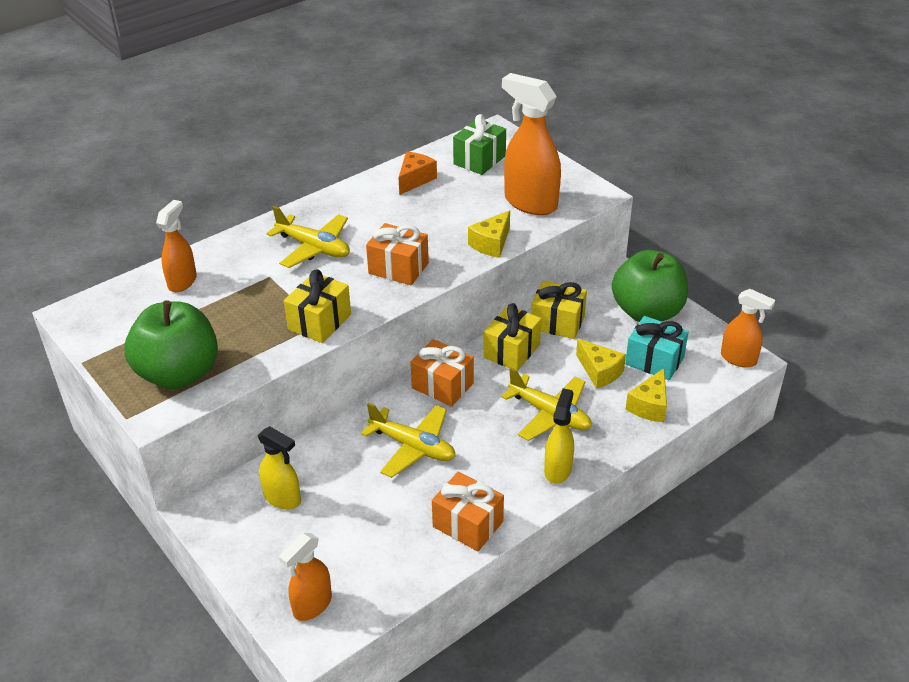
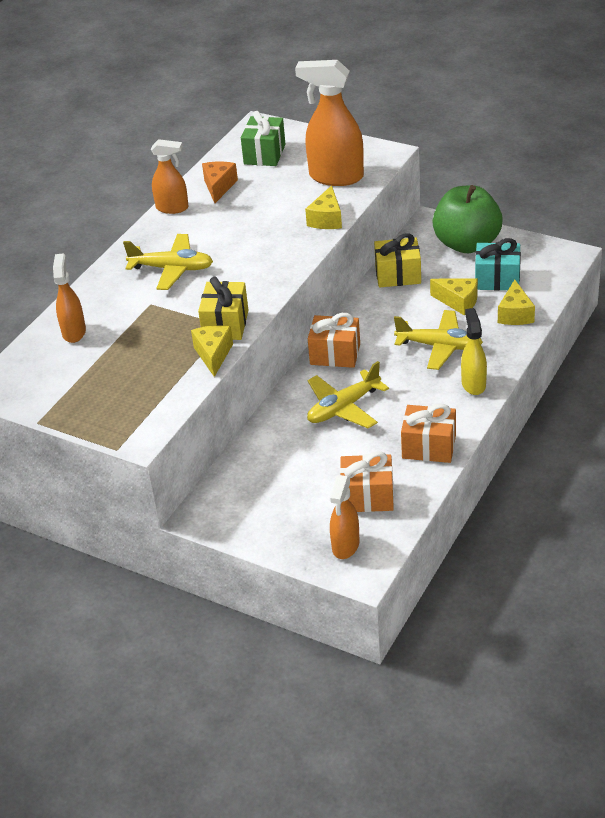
camera: 20 degrees left, 0 degrees up
(179, 373) = (134, 402): green apple -> none
(283, 498) = (262, 482): yellow spray bottle -> none
(285, 350) = (213, 355): none -> yellow cheese
(398, 268) = (261, 262): orange gift -> orange gift (367, 497)
(413, 447) = (343, 408): yellow plane -> yellow plane turned 135 degrees clockwise
(512, 351) = (374, 309): yellow gift -> none
(739, 359) = (563, 257): orange spray bottle -> orange spray bottle (172, 208)

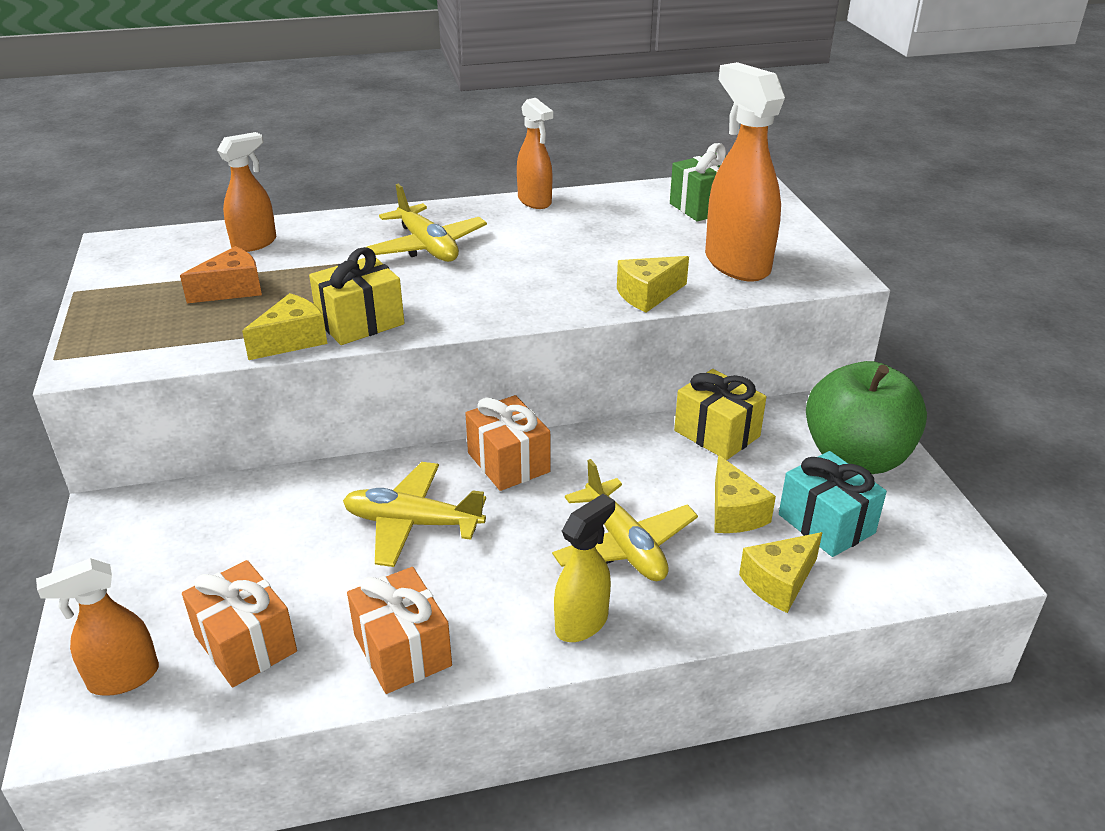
camera: 45 degrees right, 5 degrees down
(219, 187) = (608, 208): orange cheese -> orange cheese (232, 289)

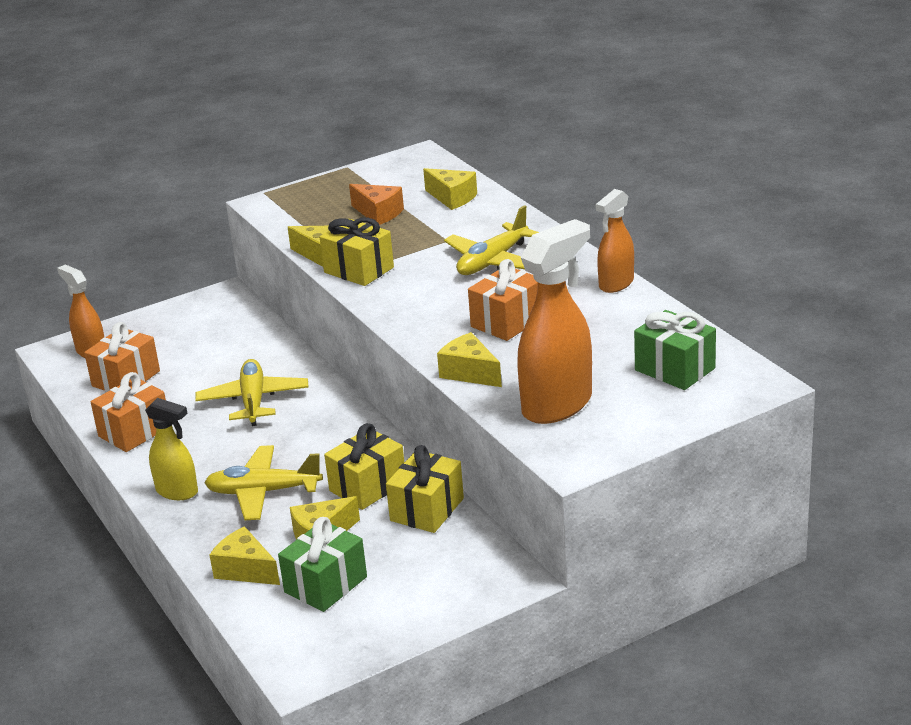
camera: 75 degrees right, 5 degrees down
(255, 243) = (452, 198): orange spray bottle -> yellow cheese
(508, 462) = (339, 420): orange gift -> orange gift (507, 321)
(624, 544) = (263, 492): yellow plane -> yellow plane turned 45 degrees clockwise
(655, 464) = (368, 486): none -> yellow gift
(826, 524) = (325, 584): turquoise gift -> green gift
(856, 457) = (428, 591): green apple -> none

